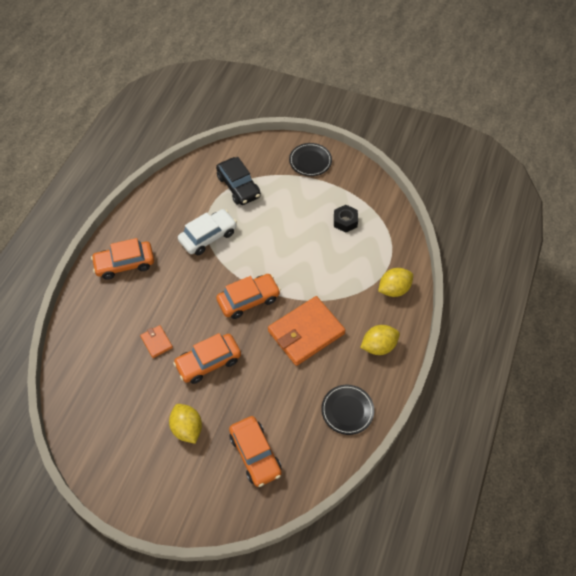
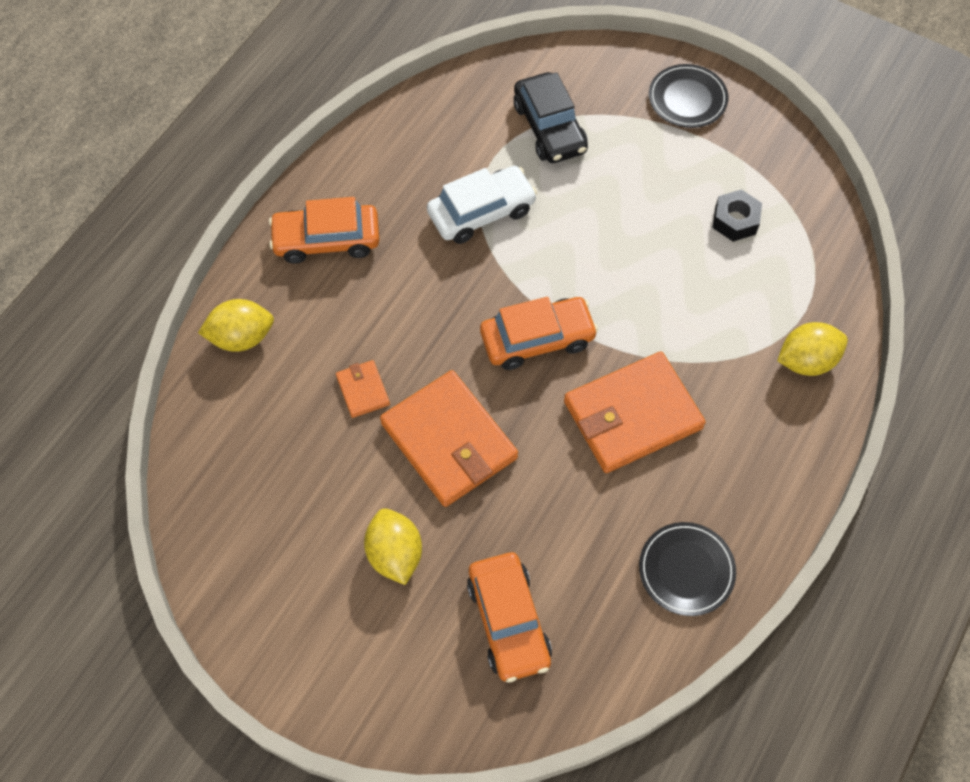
camera: 10 degrees right, 5 degrees up
(208, 362) = (449, 441): orange car -> orange wallet
(378, 346) = (761, 462): yellow lemon -> yellow lemon (241, 337)

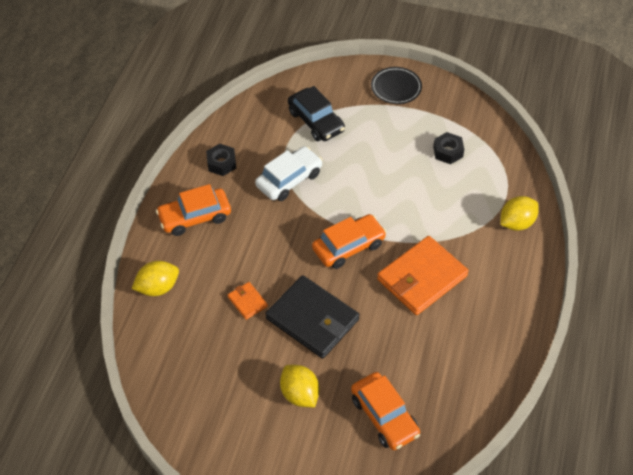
camera: 15 degrees left, 10 degrees down
(390, 164) = (221, 163): none -> black nut
(449, 441) = (312, 319): orange wallet -> black wallet
(686, 570) = (483, 360): black plate -> none

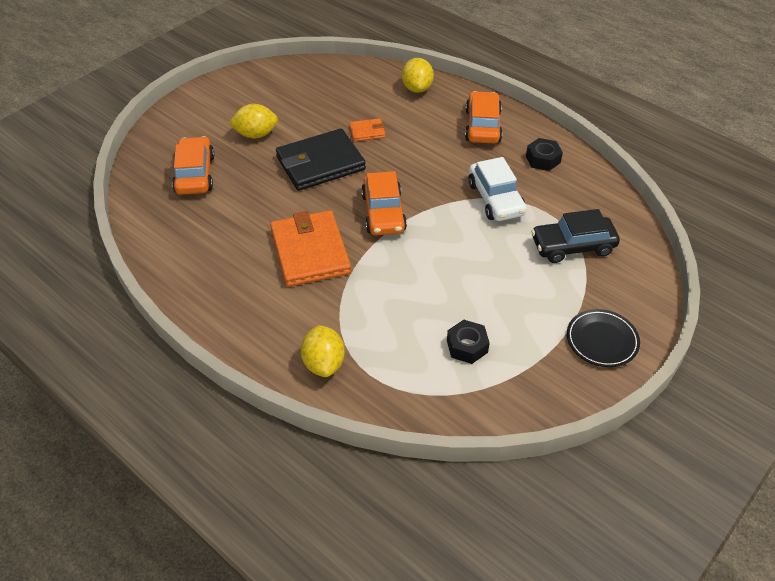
camera: 115 degrees right, 5 degrees down
(384, 416) = (195, 174): orange car -> orange car turned 90 degrees clockwise

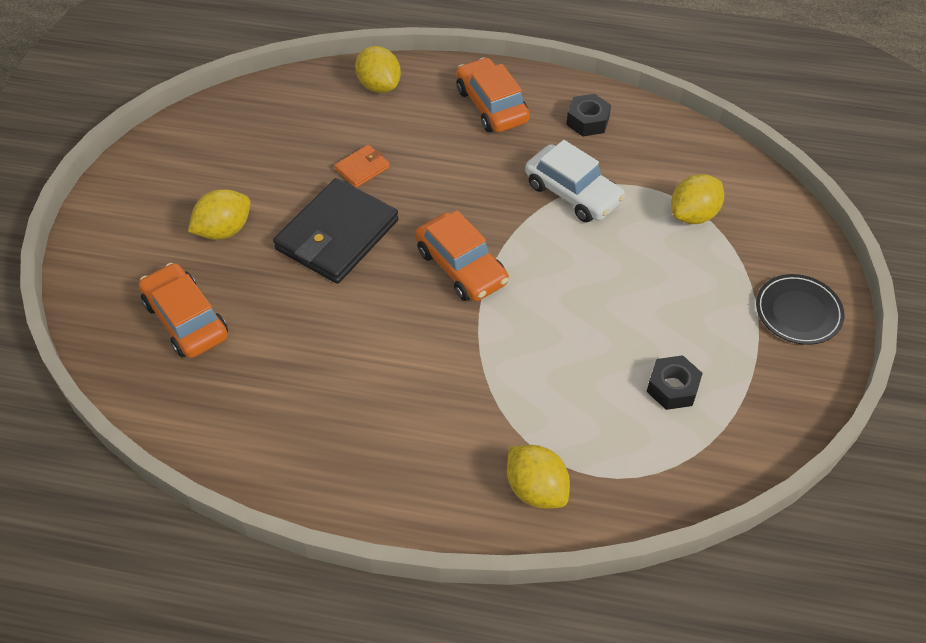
camera: 30 degrees left, 5 degrees up
(310, 251) = (413, 357): orange wallet -> none
(573, 246) = (693, 215): black car -> yellow lemon

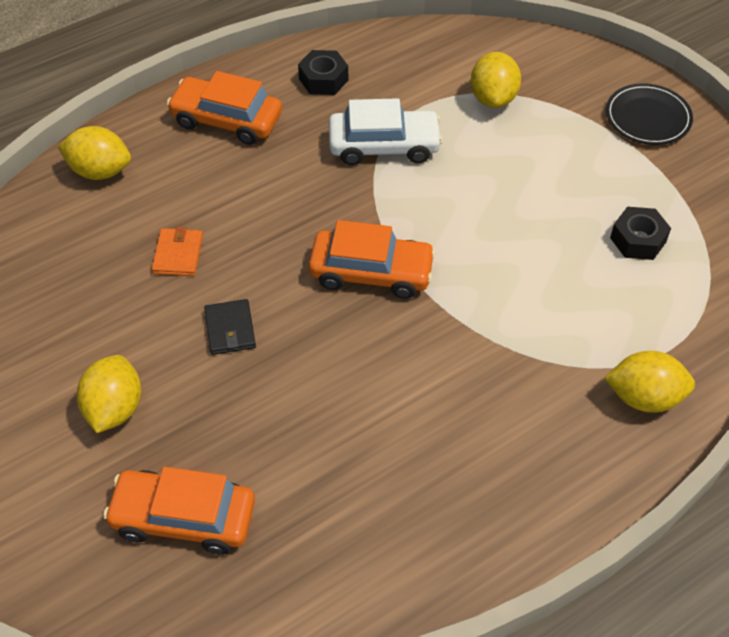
camera: 45 degrees left, 0 degrees up
(337, 235) = (230, 329): black wallet -> black wallet, size x0.46

